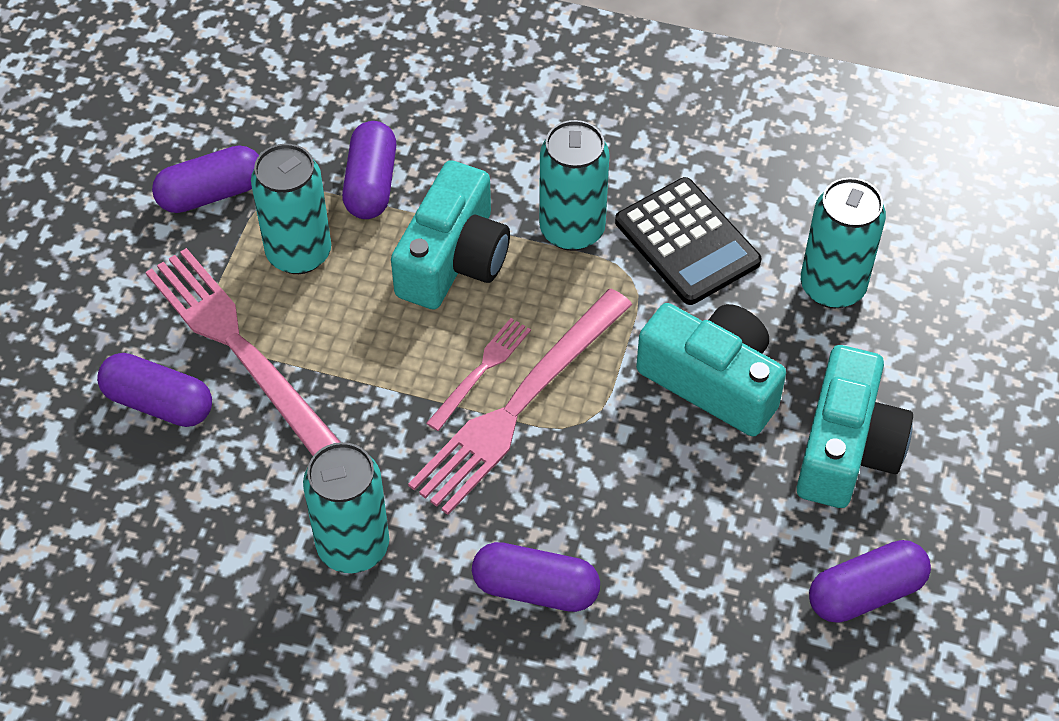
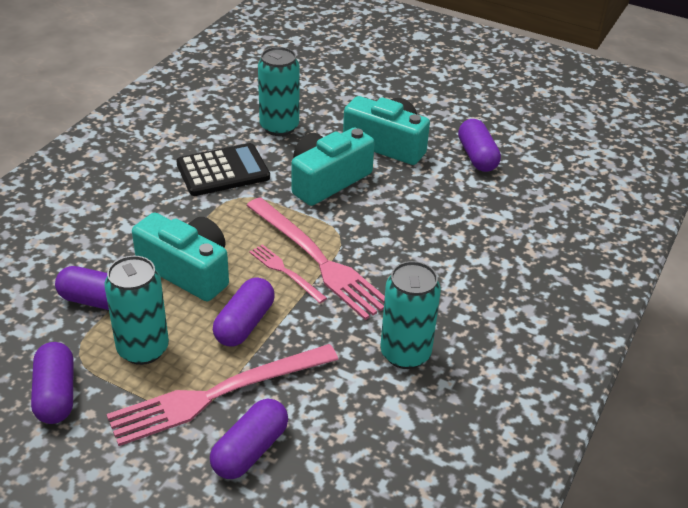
camera: 80 degrees left, 15 degrees down
(535, 589) = (453, 275): purple capsule -> purple capsule (245, 324)
(572, 230) = (190, 214): turquoise can -> none

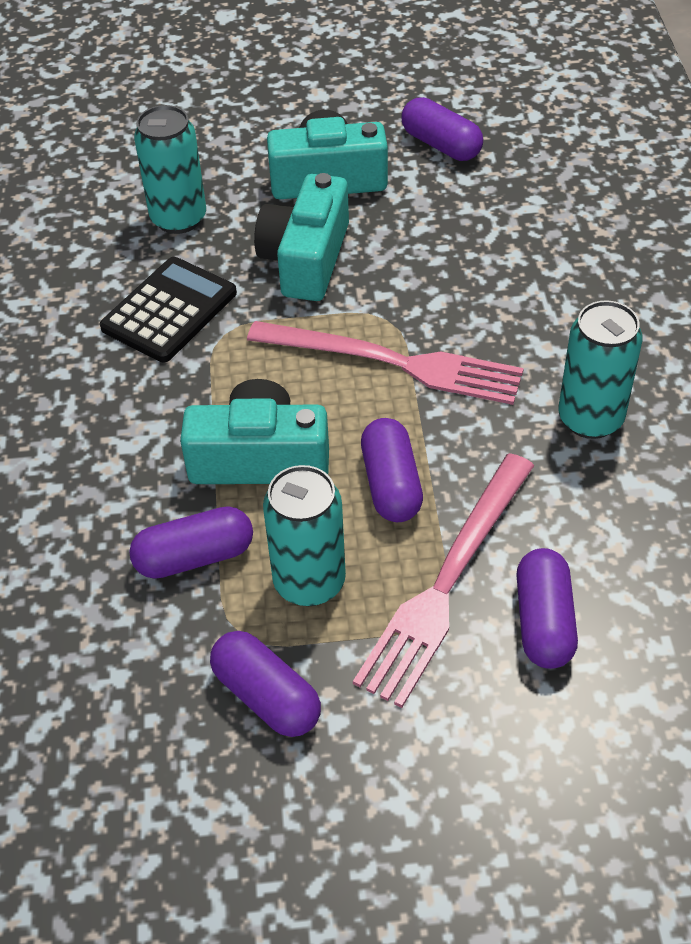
camera: 30 degrees left, 10 degrees up
(285, 272) = (373, 397): pink fork -> none

